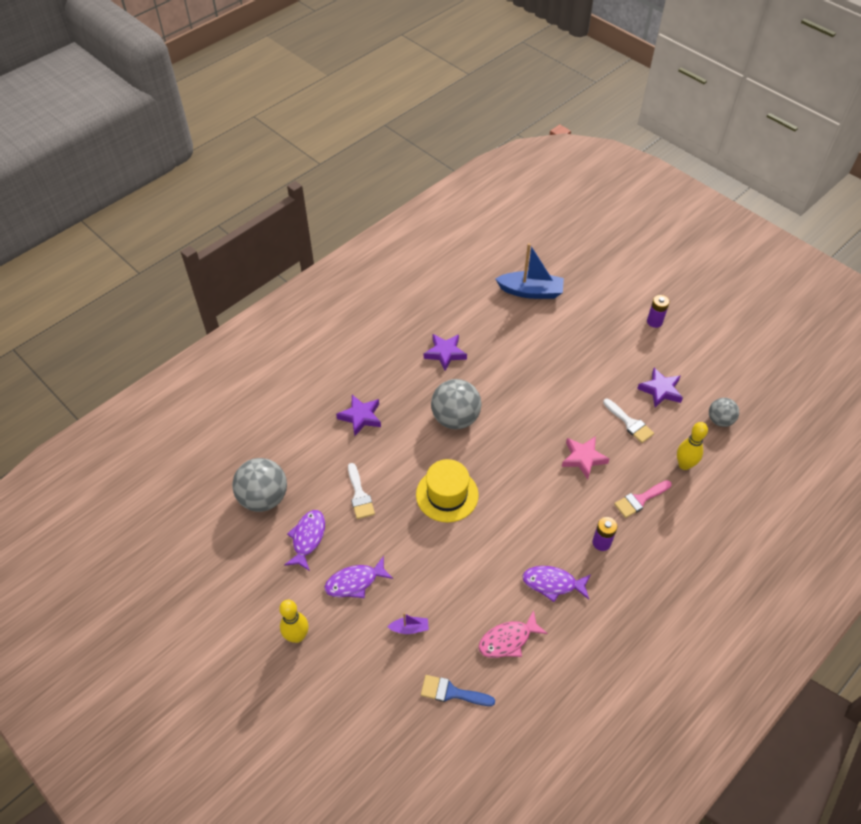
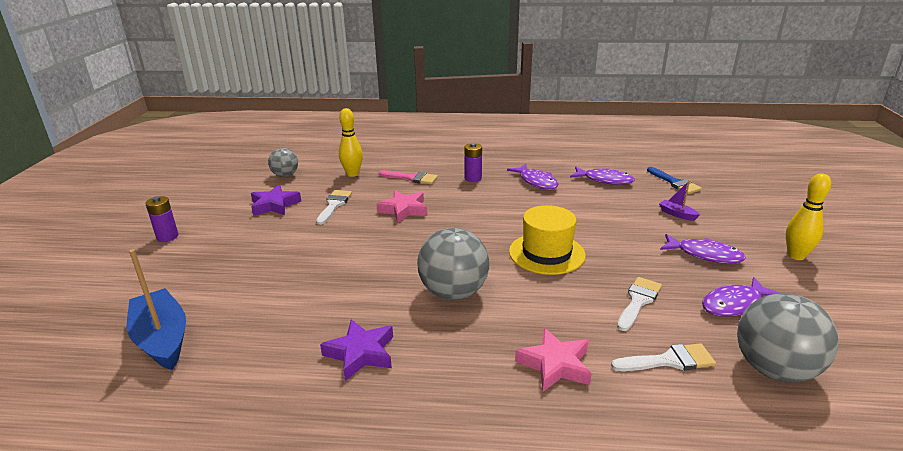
camera: 130 degrees left, 25 degrees down
(314, 462) = (669, 361): none -> white brush
(361, 417) = (555, 364): purple star -> pink star
(508, 640) = (605, 180): pink fish -> purple fish

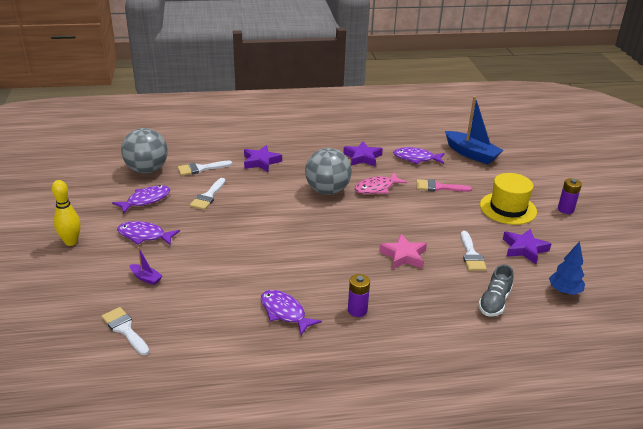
camera: 165 degrees right, 5 degrees up
(285, 175) = (564, 291): grey ball -> blue tree
(352, 174) = (494, 302): yellow bowling pin -> grey shoe
(378, 289) = (376, 188): none -> pink fish
(411, 178) = (425, 303): pink brush -> pink brush (438, 187)
(546, 253) = (268, 224): yellow hat -> yellow hat (508, 208)
(555, 364) = (261, 162): pink star -> purple star
(605, 180) = (206, 324): purple fish -> purple fish (416, 158)
(674, 183) = (125, 329): blue brush -> white brush

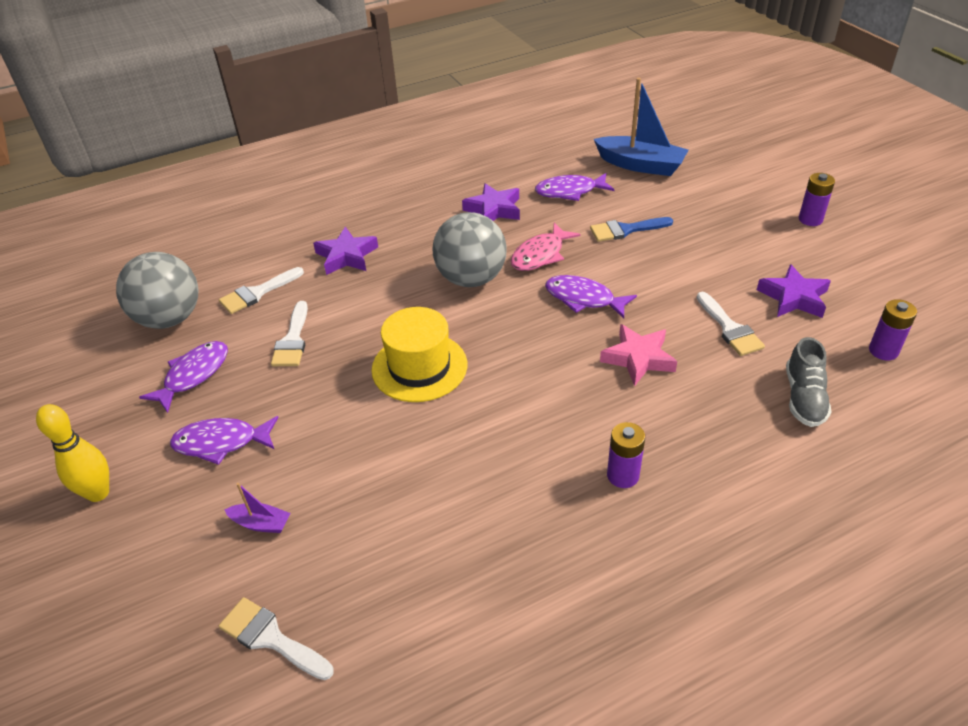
camera: 15 degrees left, 10 degrees up
(284, 312) = (516, 515): purple fish -> purple fish (583, 299)
(438, 187) = (625, 230): pink brush -> blue brush
(508, 208) = (736, 238): yellow hat -> yellow hat (419, 367)
(564, 291) = (883, 351): blue tree -> purple battery

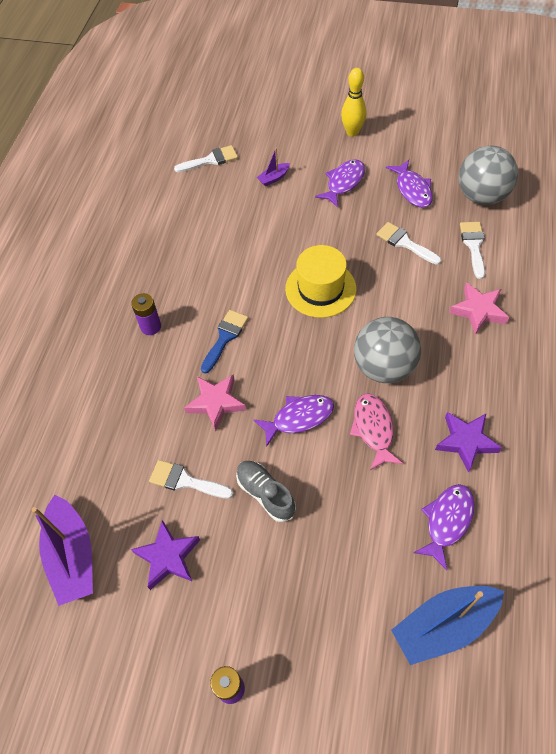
camera: 130 degrees right, 15 degrees up
(346, 256) = (478, 311): purple star -> pink star
(625, 230) = (352, 516): blue brush -> blue brush (225, 338)
(804, 398) = (97, 463): grey shoe -> grey shoe (265, 494)
(883, 351) = (72, 556): purple battery -> purple boat

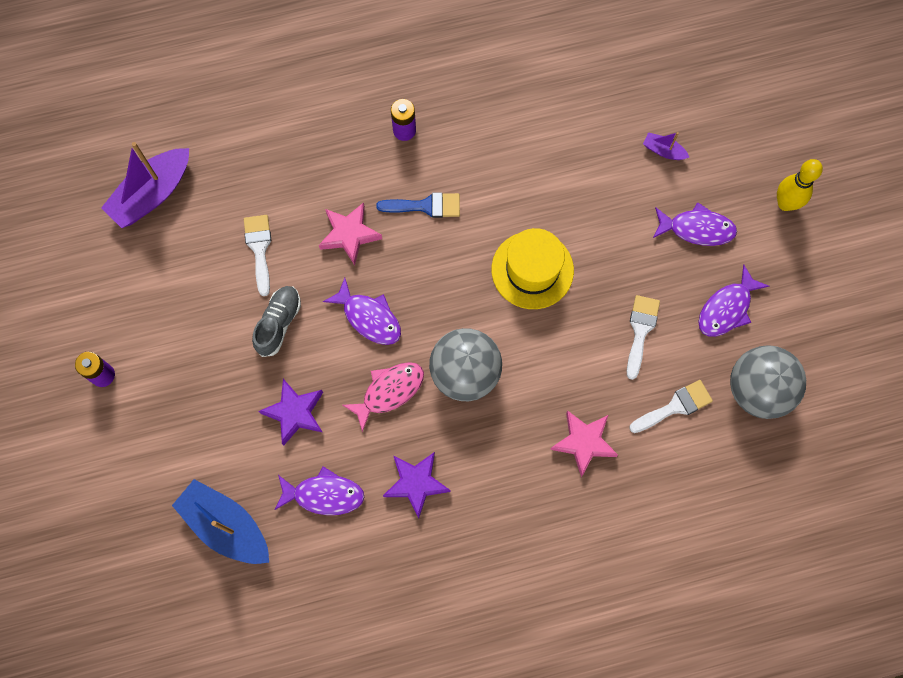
camera: 60 degrees right, 15 degrees up
(168, 557) = (185, 271): purple star -> purple star (295, 413)
(210, 160) = (654, 70): white brush -> none

